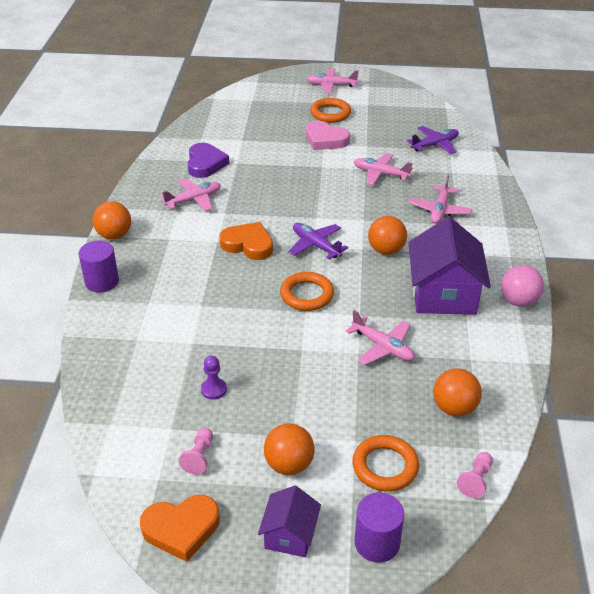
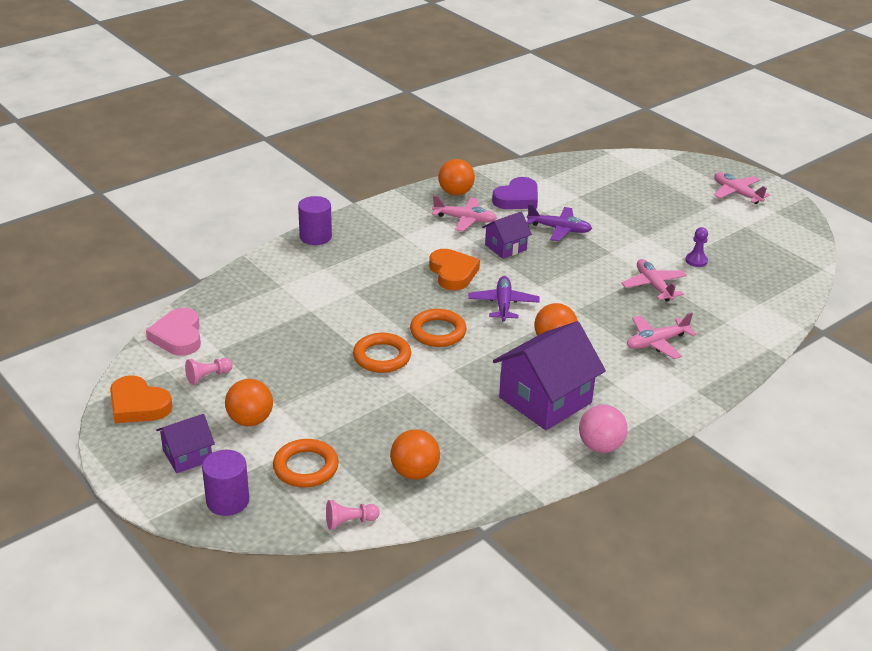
camera: 45 degrees right, 5 degrees down
(114, 235) = (370, 212): orange ball -> orange ball (455, 193)
(214, 389) = (278, 346): purple pawn -> purple pawn (696, 261)
(253, 204) = (505, 247): none -> purple house
(325, 140) = (651, 233): pink heart -> pink heart (178, 336)
(330, 113) = (694, 215): orange ring -> orange ring (382, 357)
(382, 347) = (433, 400): pink plane -> none
(435, 145) = (750, 292): purple plane -> purple plane (559, 229)

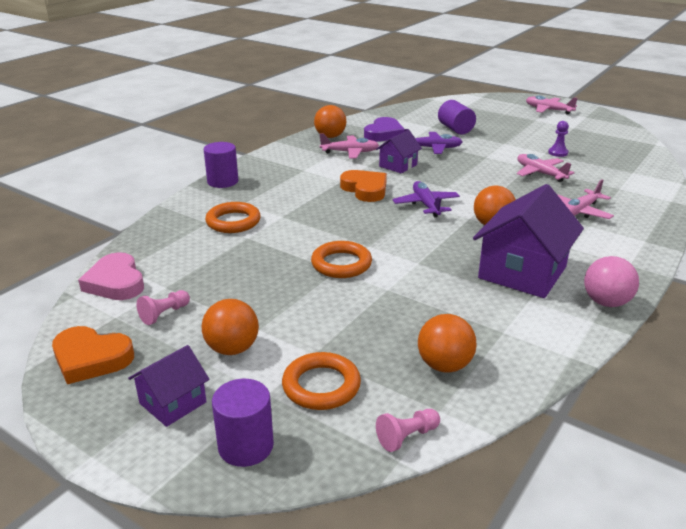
camera: 15 degrees left, 5 degrees down
(438, 332) = (382, 235): orange ring -> orange ring (233, 222)
(603, 205) = (455, 129): none -> purple cylinder

